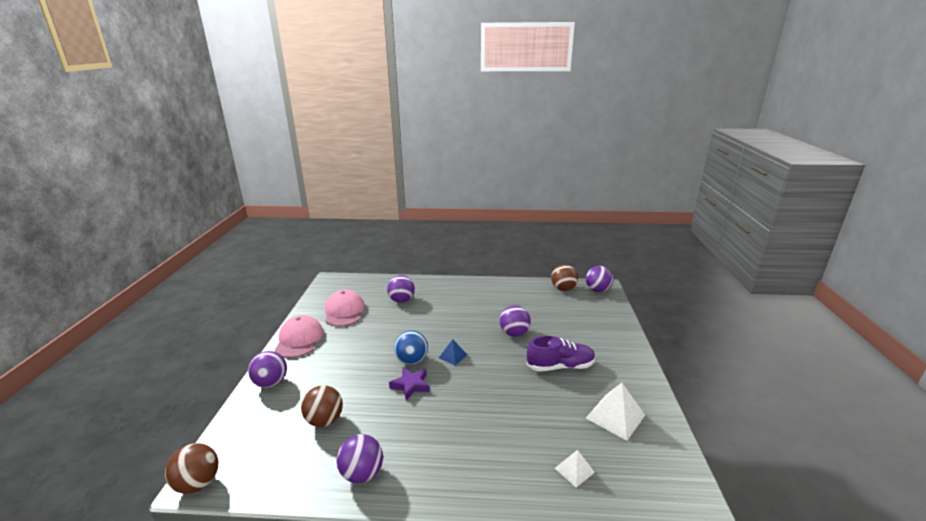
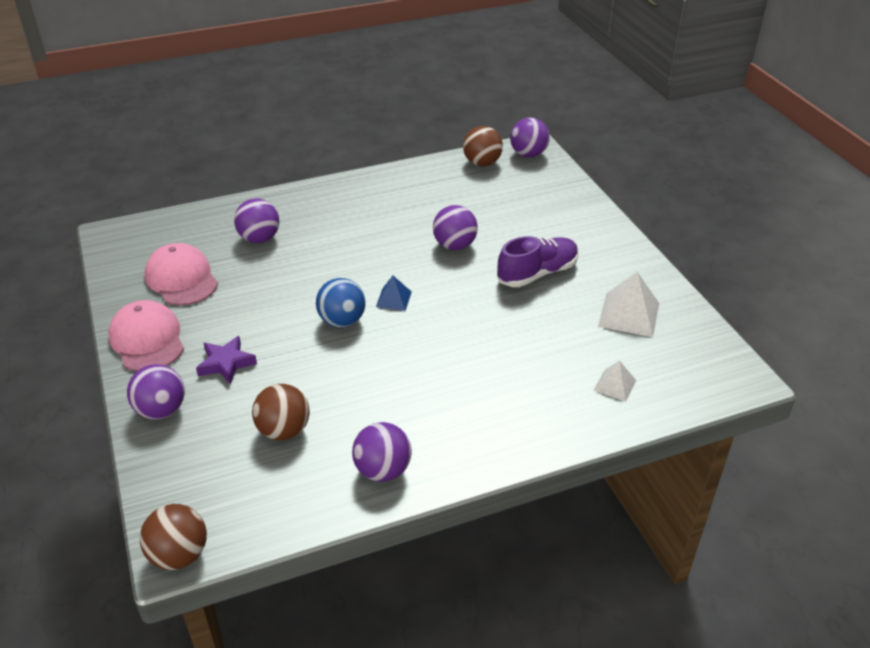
camera: 25 degrees left, 15 degrees up
(410, 385) = (365, 353): purple star -> purple star (226, 363)

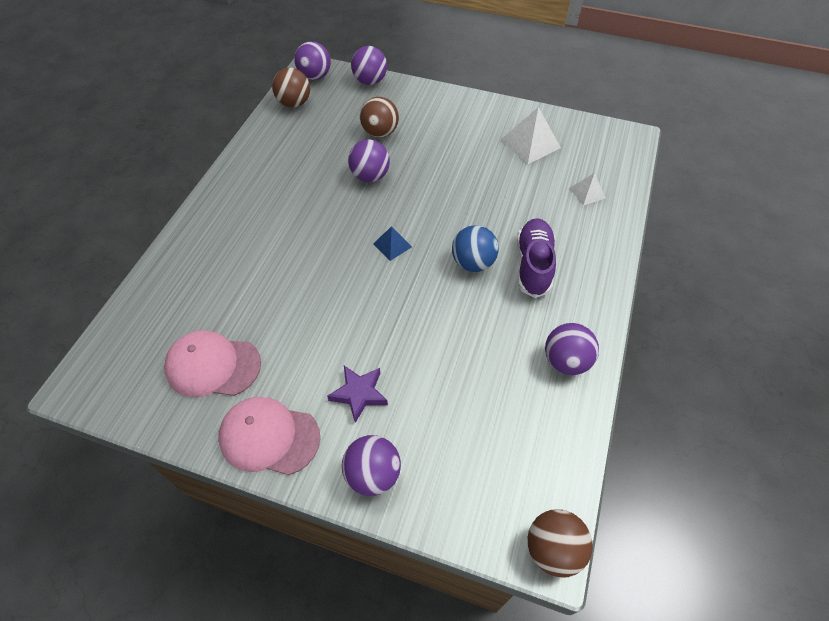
camera: 50 degrees left, 15 degrees up
(259, 238) = (223, 281): purple ball -> purple ball (370, 81)
(284, 430) = (473, 398): brown ball -> brown ball (380, 133)
(342, 321) = (385, 289): blue ball -> blue ball (473, 263)
(537, 273) = (447, 156): purple shoe -> purple shoe (533, 265)

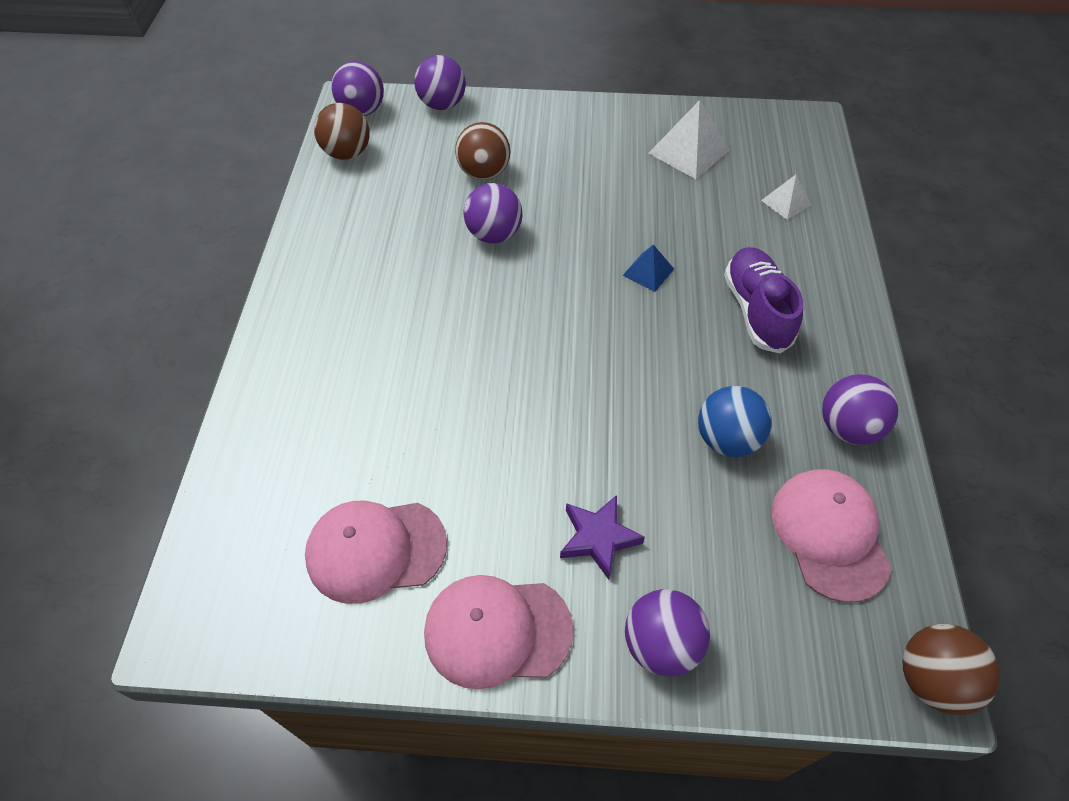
camera: 15 degrees left, 0 degrees up
(392, 245) = (562, 323): blue pyramid -> blue pyramid (648, 272)
(473, 263) = (678, 324): blue ball -> blue ball (727, 439)
(521, 431) = (829, 534): none -> pink cap

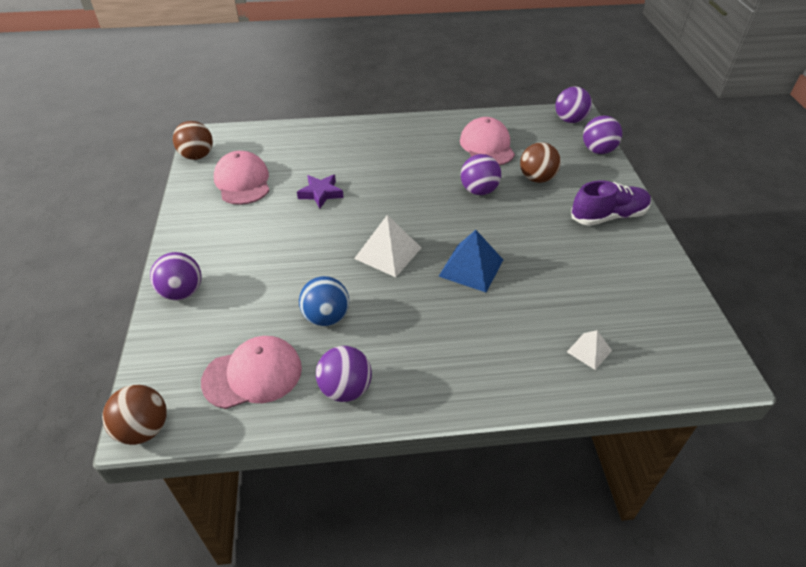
camera: 80 degrees right, 10 degrees down
(347, 153) = (526, 122): brown ball -> brown ball (197, 156)
(497, 631) = (196, 228): pink cap -> pink cap (487, 146)
(598, 538) = (249, 261): purple star -> purple star (321, 193)
(648, 272) = (471, 267): blue pyramid -> blue pyramid, size x1.74
(688, 151) = (622, 283): white pyramid -> white pyramid (388, 253)
(756, 310) = (451, 332): purple shoe -> purple shoe (608, 216)

